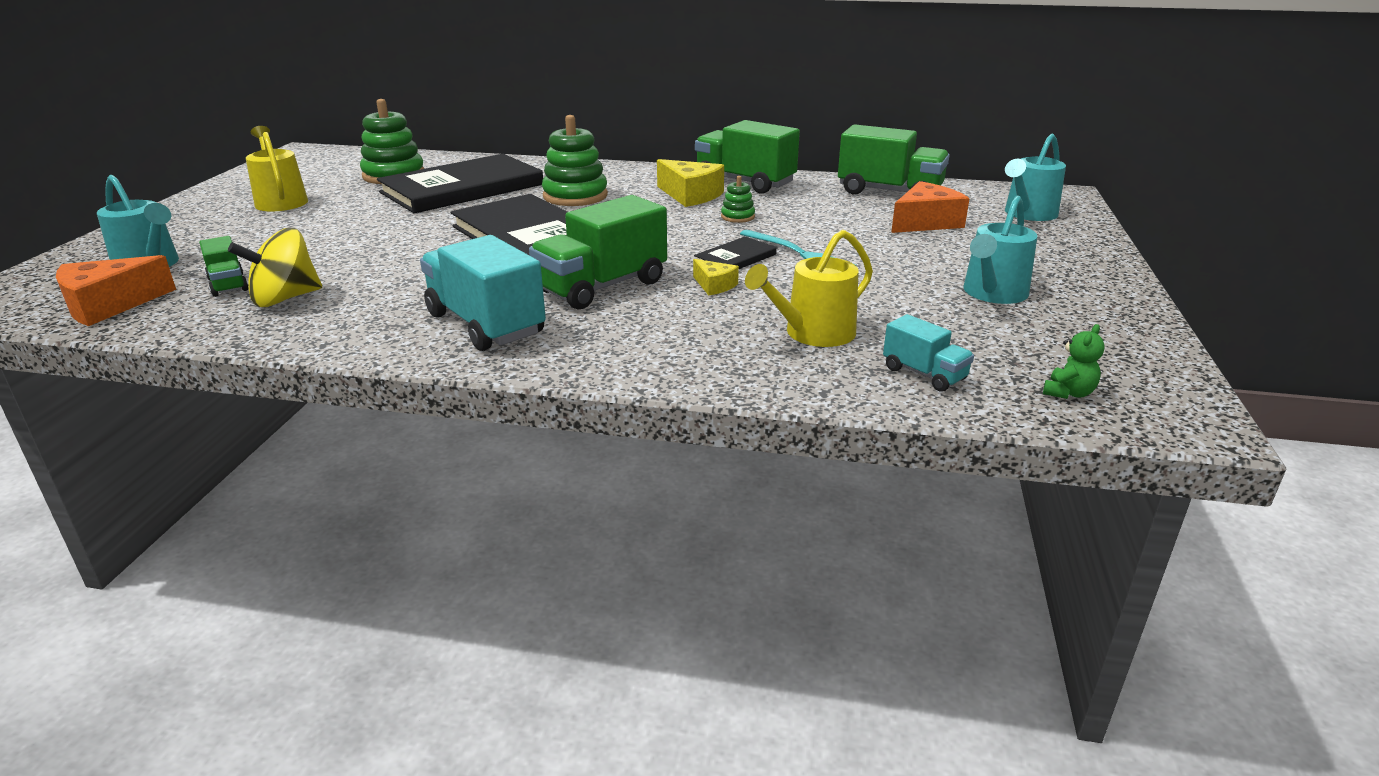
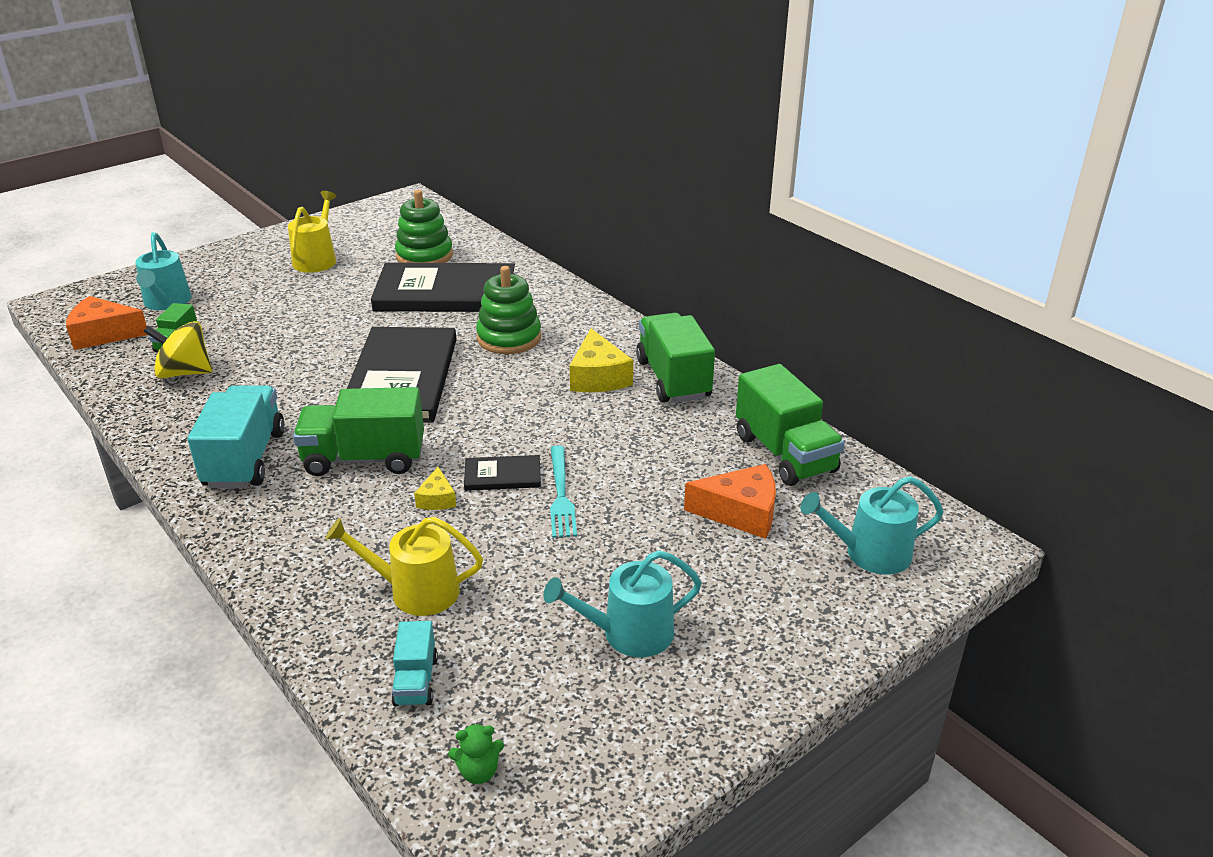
camera: 40 degrees right, 5 degrees up
(737, 217) = (589, 424): green stacking toy -> none

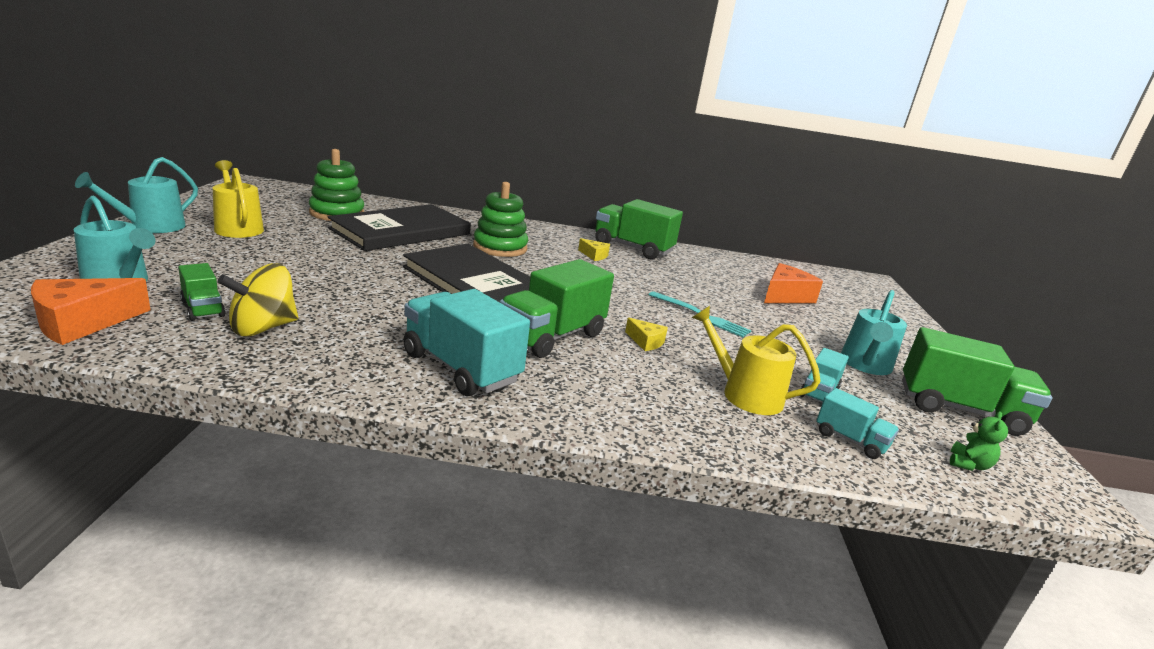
camera: 50 degrees left, 10 degrees down
(416, 591) = (745, 394): yellow watering can -> yellow watering can turned 75 degrees clockwise
(495, 628) = (819, 392): none -> turquoise truck
(502, 475) = (652, 317): black book -> none
(598, 377) = (594, 255): yellow cheese -> yellow cheese, size x0.54
(785, 454) = (746, 267): green truck -> green truck (960, 409)
(870, 553) = (855, 295): turquoise watering can -> turquoise watering can (151, 226)

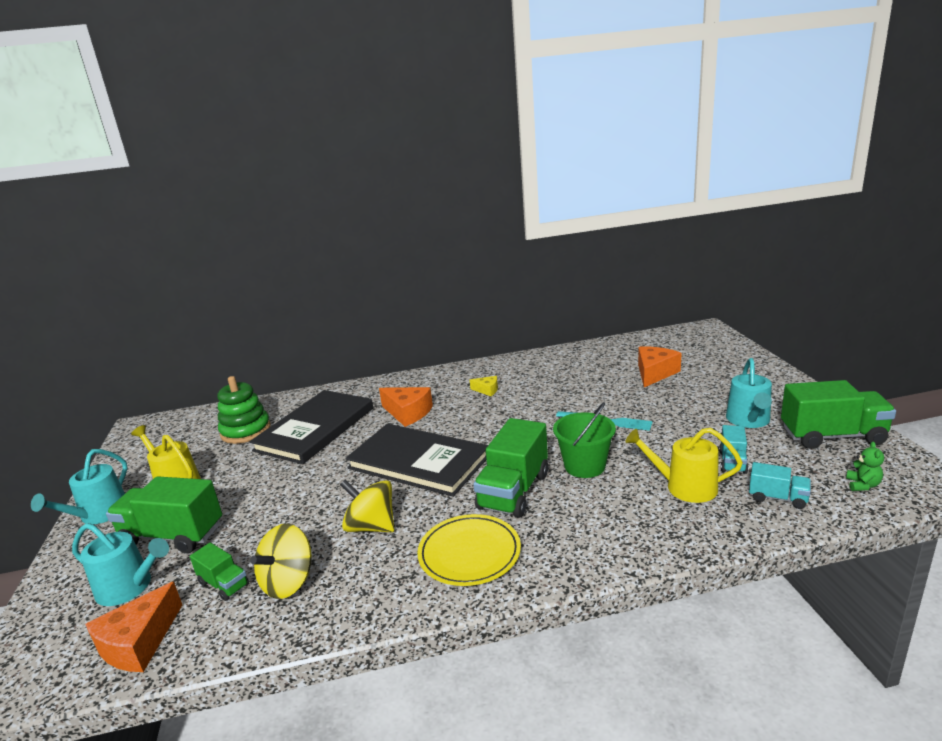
camera: 10 degrees left, 0 degrees up
(383, 315) = (371, 526): none -> yellow spinning top
(461, 368) = (469, 553): turquoise truck -> yellow plate
(500, 247) = (408, 413): green stacking toy -> orange cheese
(632, 248) = (511, 369): green truck -> green truck (172, 535)
(646, 342) = (584, 466): yellow cheese -> green bucket

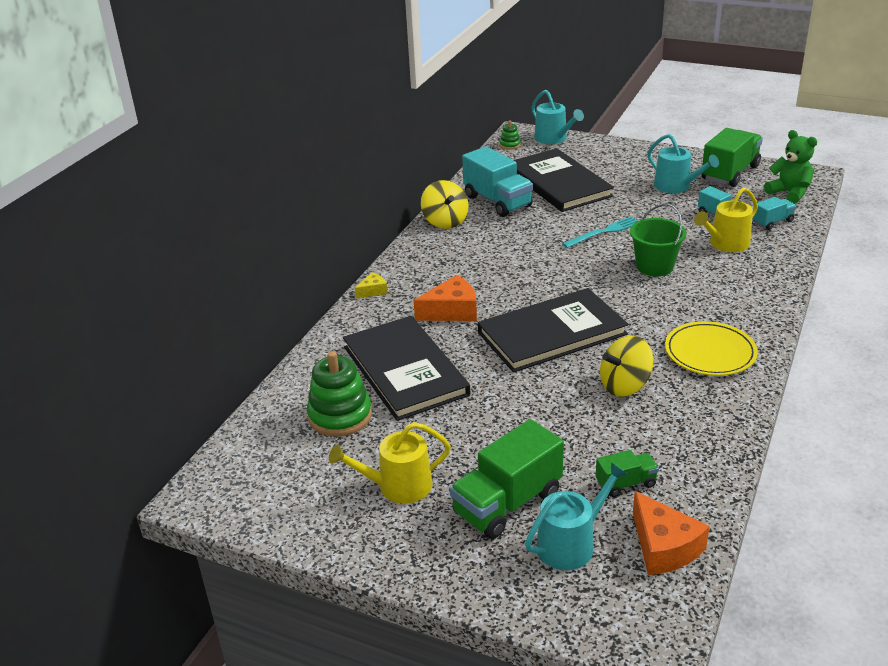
camera: 55 degrees left, 10 degrees up
(99, 514) = (397, 553): turquoise watering can -> turquoise watering can (553, 139)
(288, 582) = (659, 447): yellow spinning top -> yellow spinning top (445, 221)
(487, 390) = (470, 259): yellow cheese -> yellow cheese (373, 291)
(514, 491) = (652, 306): green truck -> none
(585, 365) = (497, 201): none -> turquoise truck
(654, 373) = (559, 183): orange cheese -> black book
(680, 334) = (510, 145): none -> green stacking toy
(862, 485) = (789, 193): green teddy bear -> green teddy bear, size x1.85

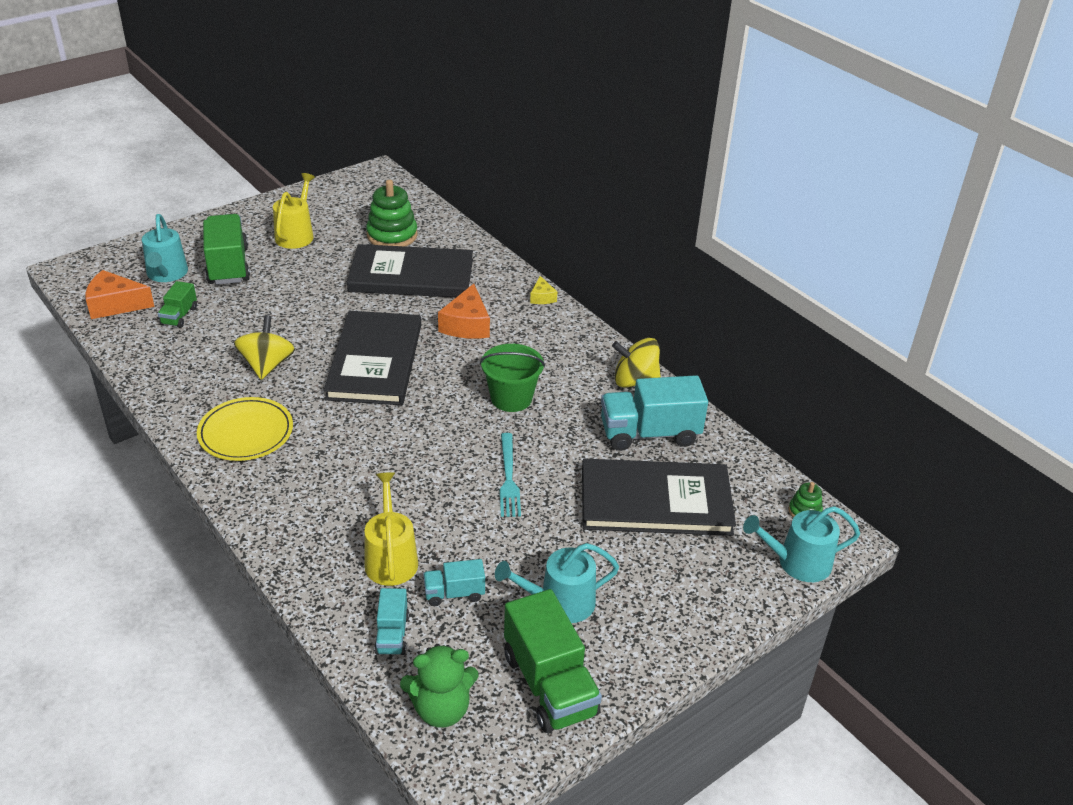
camera: 115 degrees right, 5 degrees up
(654, 266) = (406, 477): green bucket -> green bucket (511, 398)

